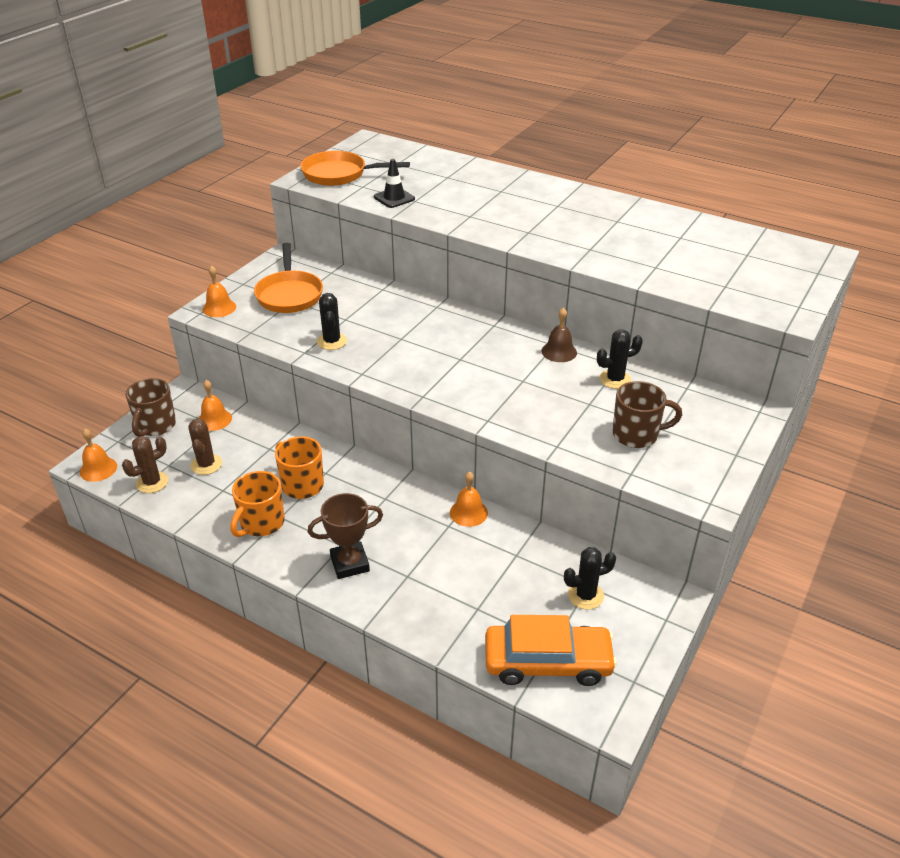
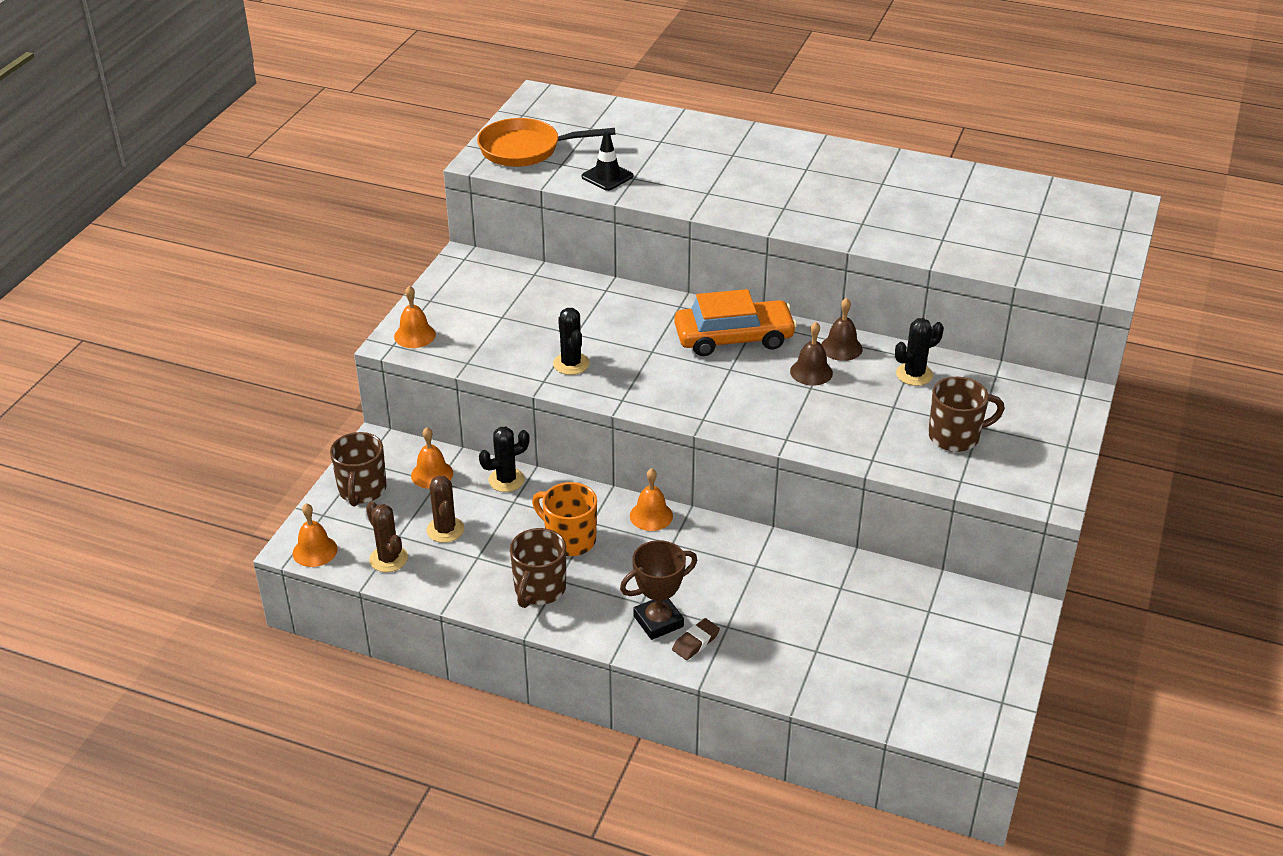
camera: 10 degrees left, 0 degrees up
(152, 482) = (388, 559): brown cactus -> brown cactus turned 75 degrees counterclockwise
(261, 523) = (539, 590): orange mug -> brown mug
(289, 294) = (494, 309): orange pan -> none
(375, 586) = (695, 642): none -> brown eraser
(468, 512) = (773, 547): orange bell -> orange bell (651, 515)
(527, 368) = (811, 372): none -> brown bell
(547, 662) = (907, 695): orange car -> orange car (734, 338)
(585, 595) = (928, 621): black cactus -> black cactus (506, 480)

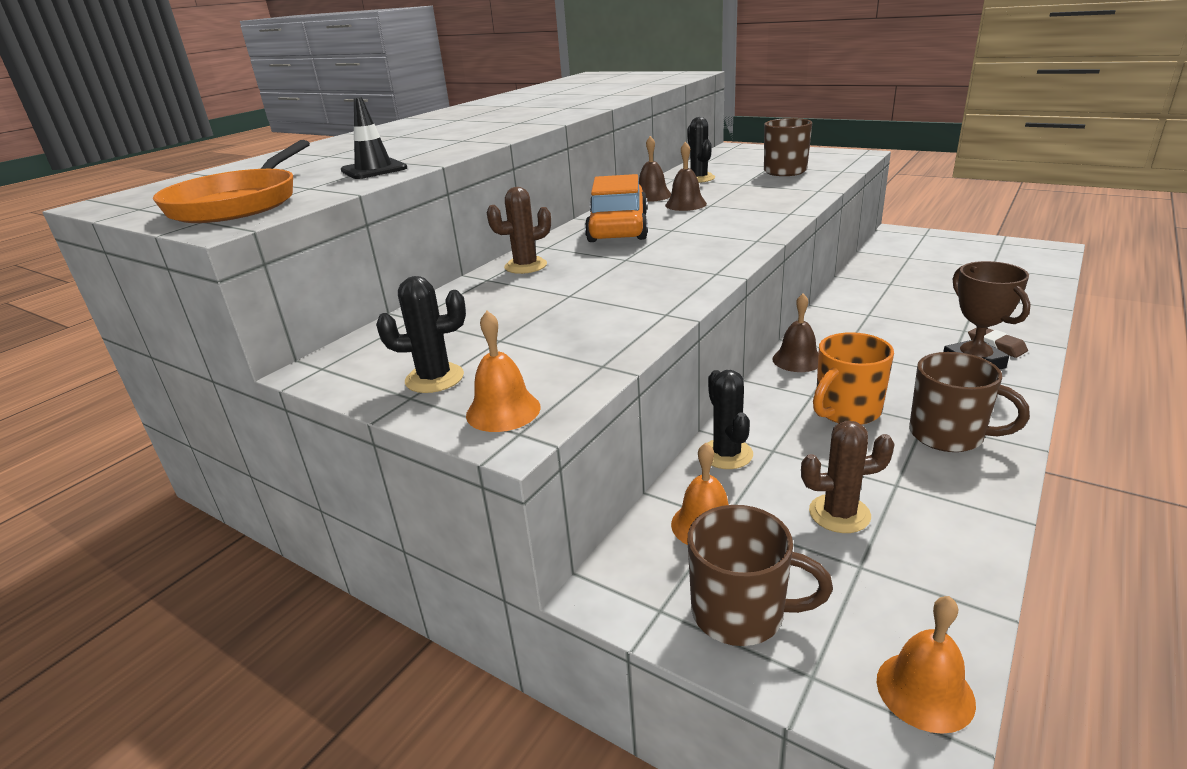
camera: 75 degrees left, 10 degrees down
(388, 559) = (922, 580): brown cactus -> brown cactus (525, 266)
(571, 364) = (634, 298): black cactus -> black cactus (434, 378)
(651, 515) = (797, 360): orange bell -> brown bell

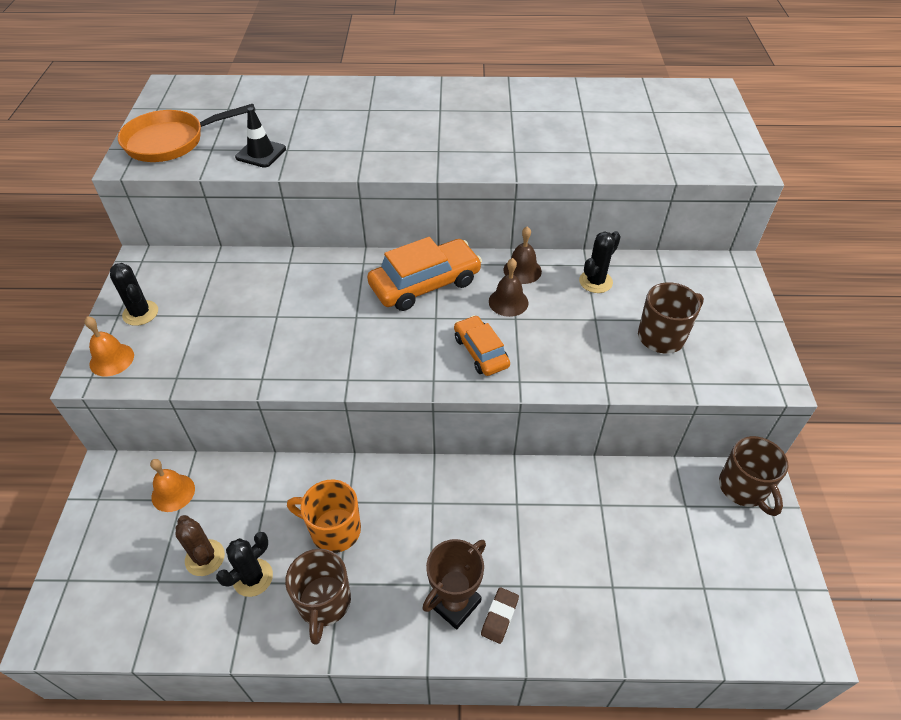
camera: 55 degrees right, 20 degrees up
(525, 266) = (320, 270): brown cactus -> none
(726, 454) = (250, 477): black cactus -> black cactus (253, 577)
(738, 220) = (481, 352): none -> orange car
(740, 613) = (104, 535): brown mug -> brown mug (743, 488)
(797, 360) = (401, 477): brown bell -> none
(925, 691) = (68, 632): orange bell -> none

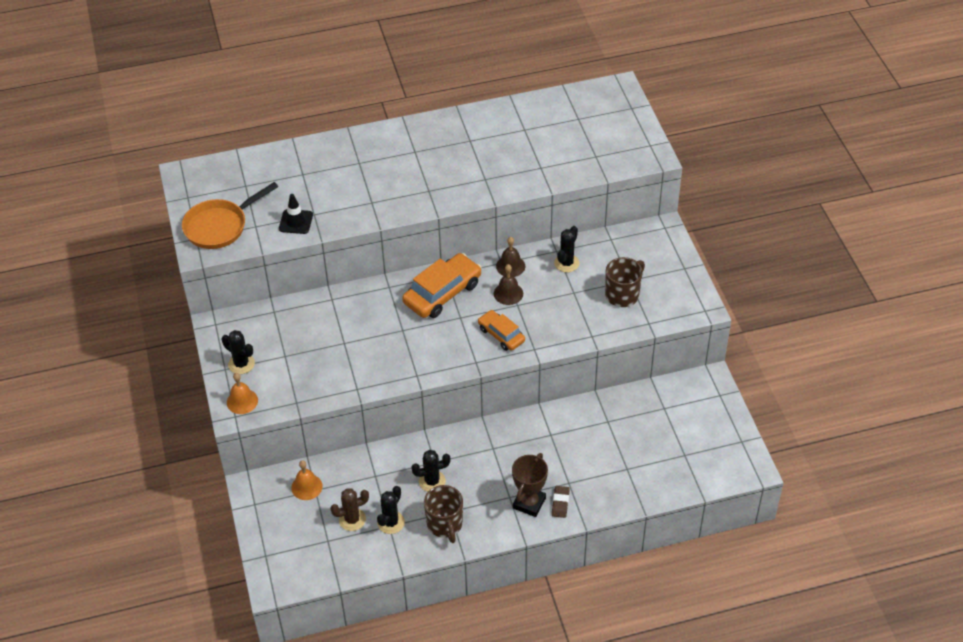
camera: 15 degrees left, 0 degrees up
(205, 558) = (352, 519): brown cactus -> brown cactus turned 60 degrees counterclockwise
(334, 530) = (432, 481): orange mug -> black cactus
(743, 488) = (700, 387): brown mug -> none

